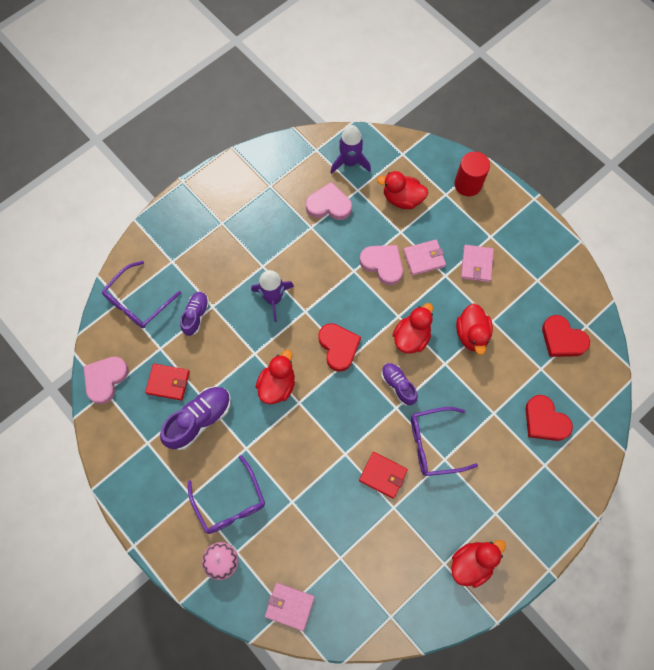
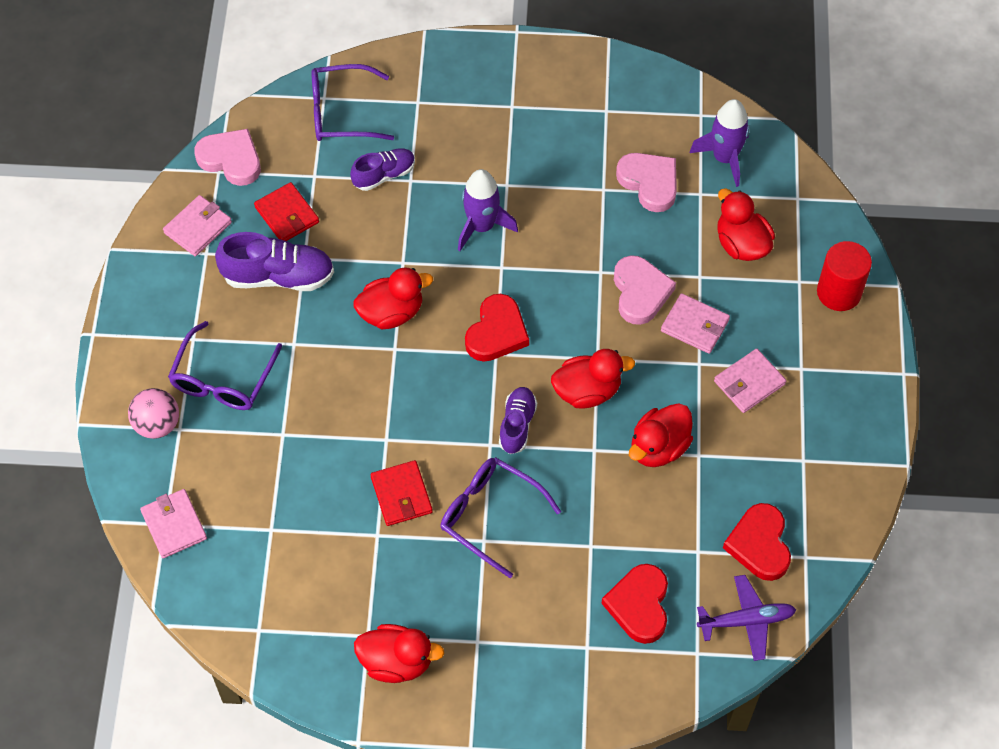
camera: 45 degrees right, 10 degrees down
(105, 379) = (231, 159): pink heart -> pink heart turned 45 degrees clockwise
(128, 433) = (198, 228): none -> pink wallet
(595, 382) = (746, 621): none -> purple plane

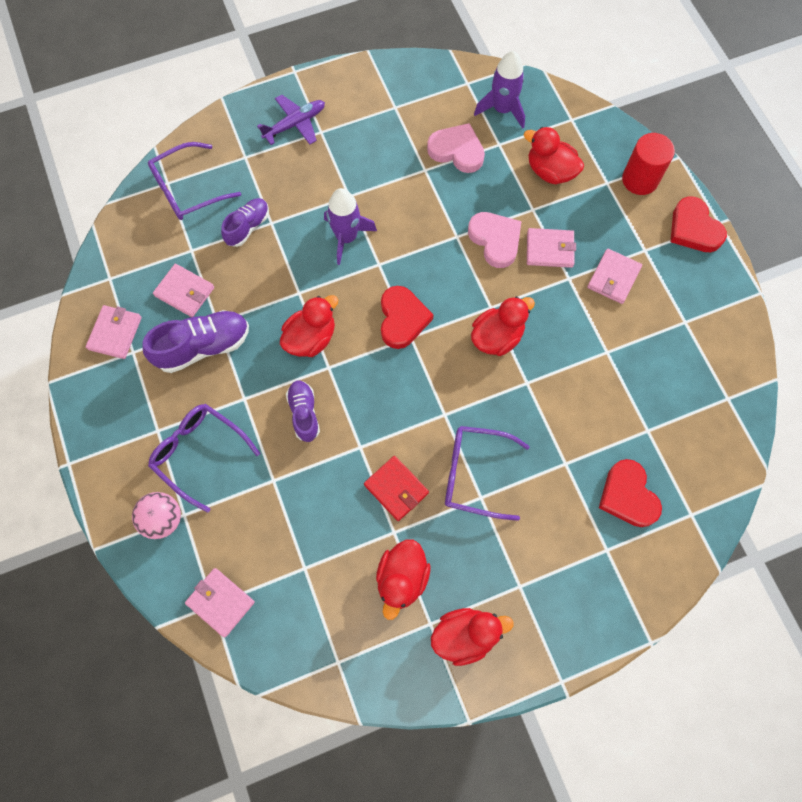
camera: 25 degrees left, 10 degrees up
(223, 378) = (199, 454): purple glasses -> purple glasses turned 135 degrees clockwise
(231, 159) = (115, 264): pink heart -> none
(287, 215) = (184, 292): red wallet -> pink wallet
(517, 425) = (457, 389): purple shoe -> purple shoe (304, 413)
(658, 447) = (574, 359): red duck -> red duck (402, 579)
(746, 621) = (713, 471): purple plane -> purple plane (295, 124)
(759, 544) = (690, 404): red heart -> red heart (694, 229)

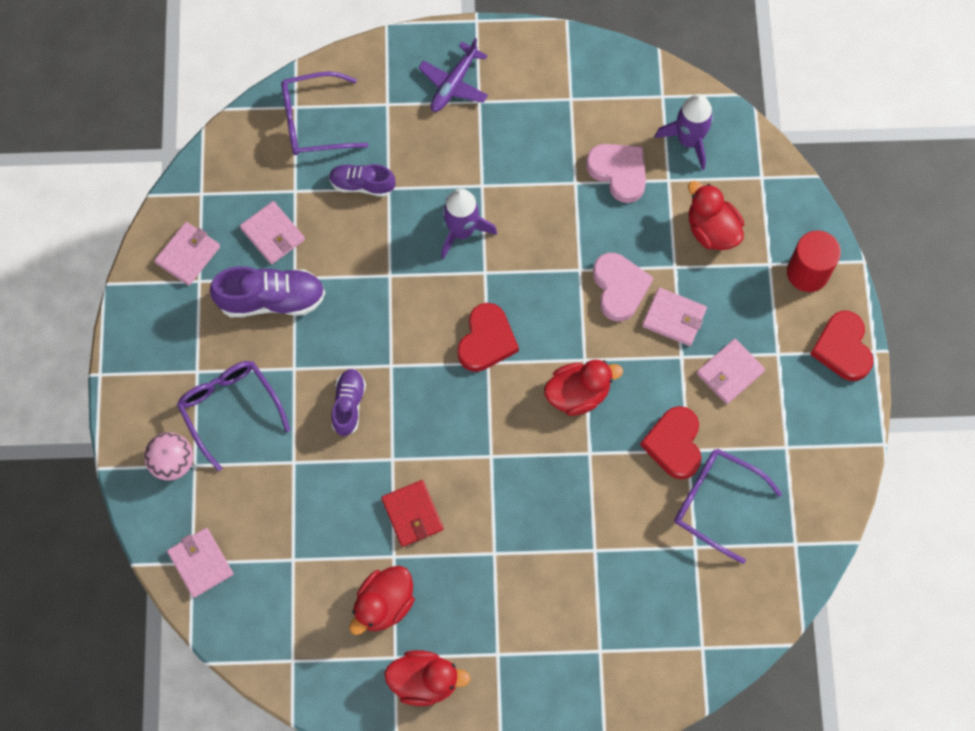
camera: 20 degrees right, 0 degrees up
(248, 227) = (362, 185): purple shoe -> purple shoe turned 135 degrees counterclockwise
(295, 124) = (454, 84): purple plane -> purple plane turned 135 degrees clockwise
(311, 338) = (384, 328): red duck -> none
(476, 474) = (498, 528): purple glasses -> purple glasses (716, 503)
(628, 496) = (645, 605): red heart -> red heart (674, 444)

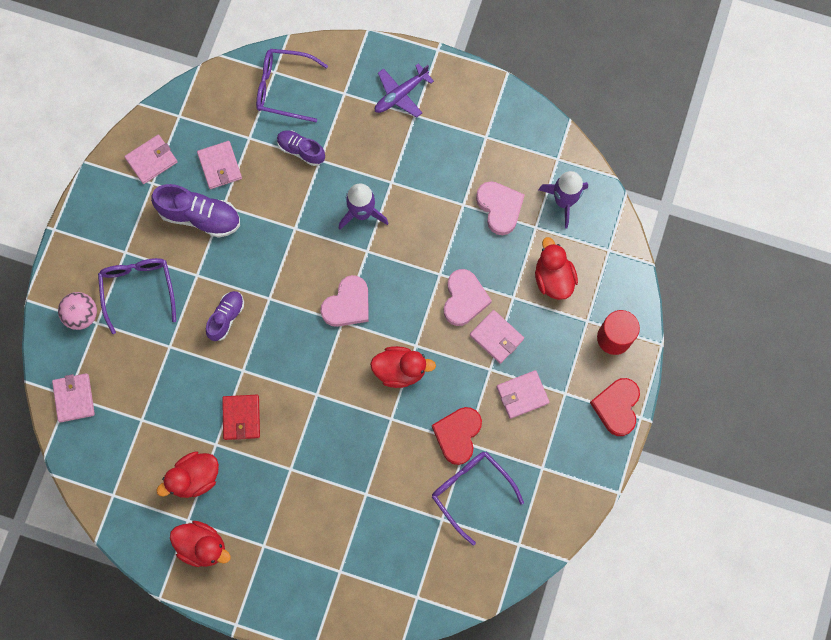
camera: 20 degrees right, 5 degrees up
(486, 340) = (347, 304): red heart -> pink heart

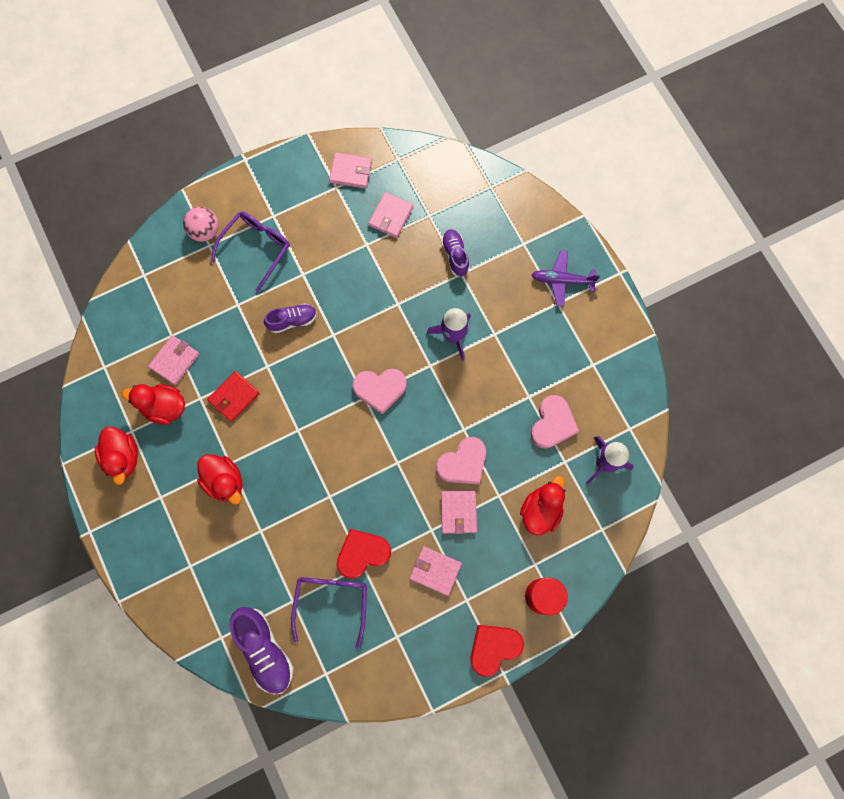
camera: 45 degrees right, 0 degrees up
(74, 398) = (145, 280): pink wallet -> pink wallet (174, 361)
(200, 216) = (344, 237): purple shoe -> purple shoe (264, 649)
(284, 88) = (486, 204): purple glasses -> none
(400, 370) = (369, 469): red duck -> red duck (225, 481)

